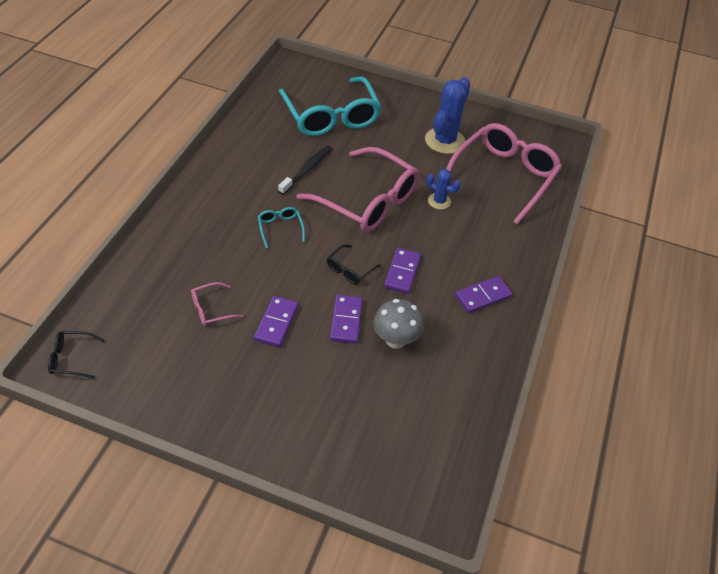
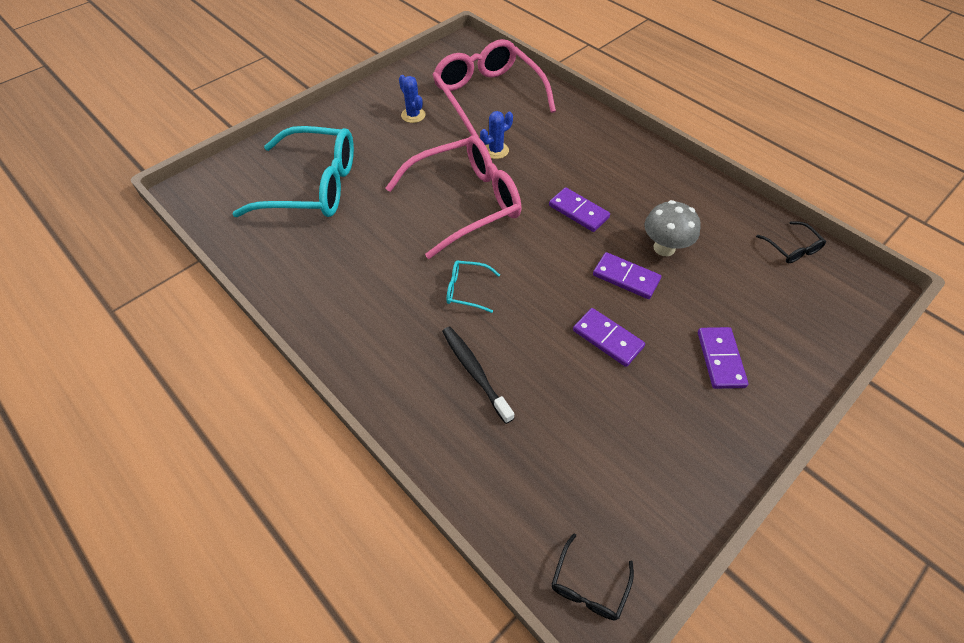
camera: 60 degrees left, 5 degrees up
(211, 309) = (564, 396): pink glasses -> none
(307, 170) = (386, 236): black toothbrush -> black toothbrush (475, 372)
(349, 270) = (557, 251): black glasses -> black glasses (792, 248)
(444, 141) = (413, 115): blue cactus -> blue cactus, size x0.54
(483, 296) = (632, 167): purple domino -> purple domino (720, 359)

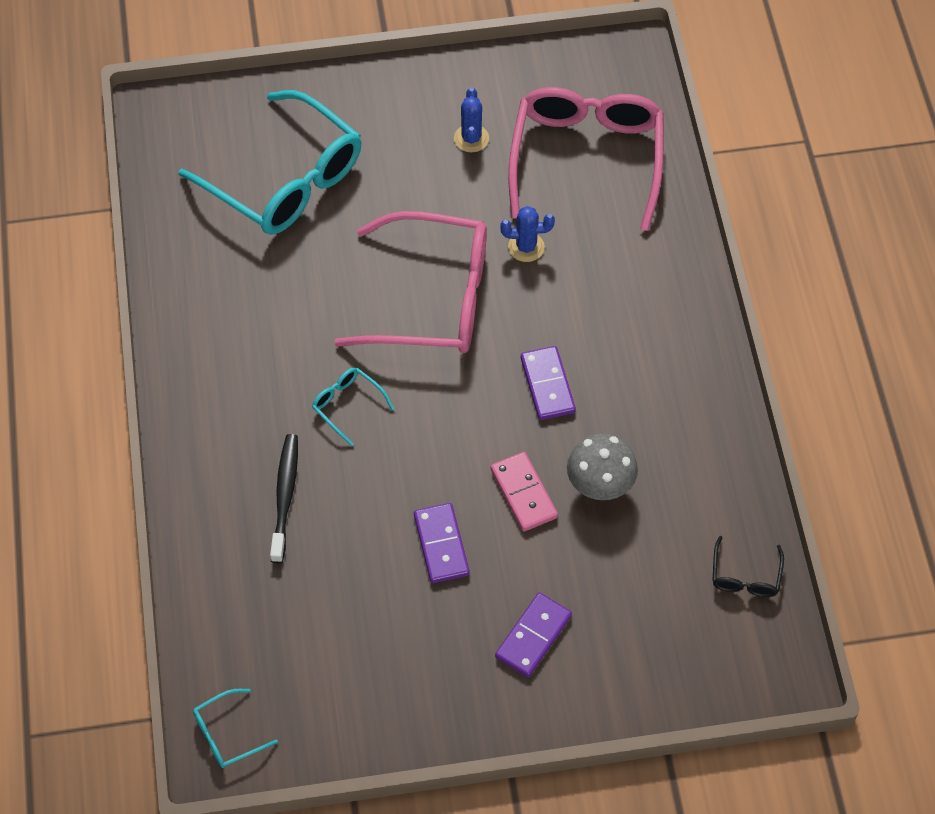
camera: 35 degrees right, 5 degrees up
(588, 586) = (227, 734): black glasses -> turquoise glasses
(626, 277) = (523, 493): purple domino -> pink domino

